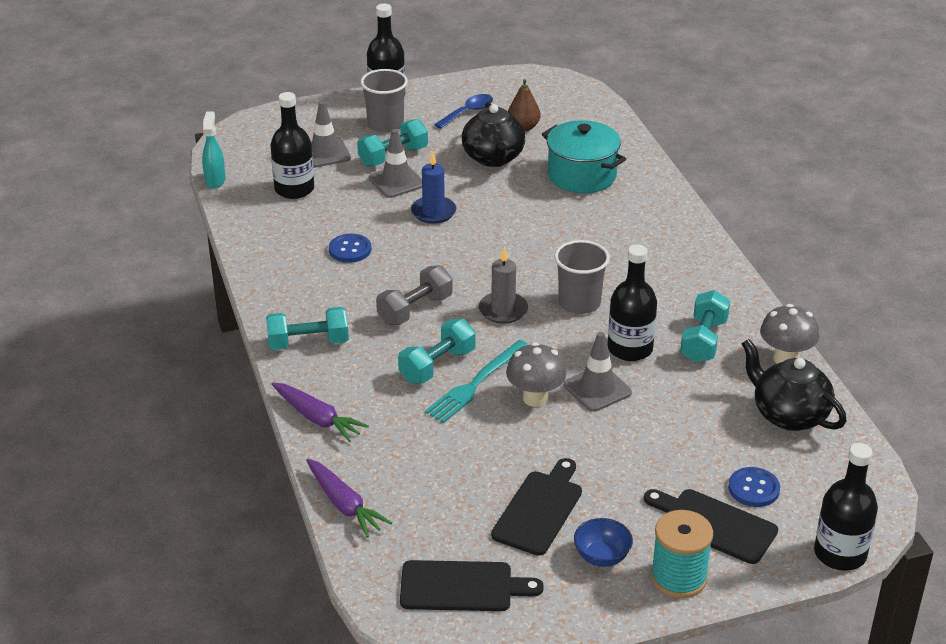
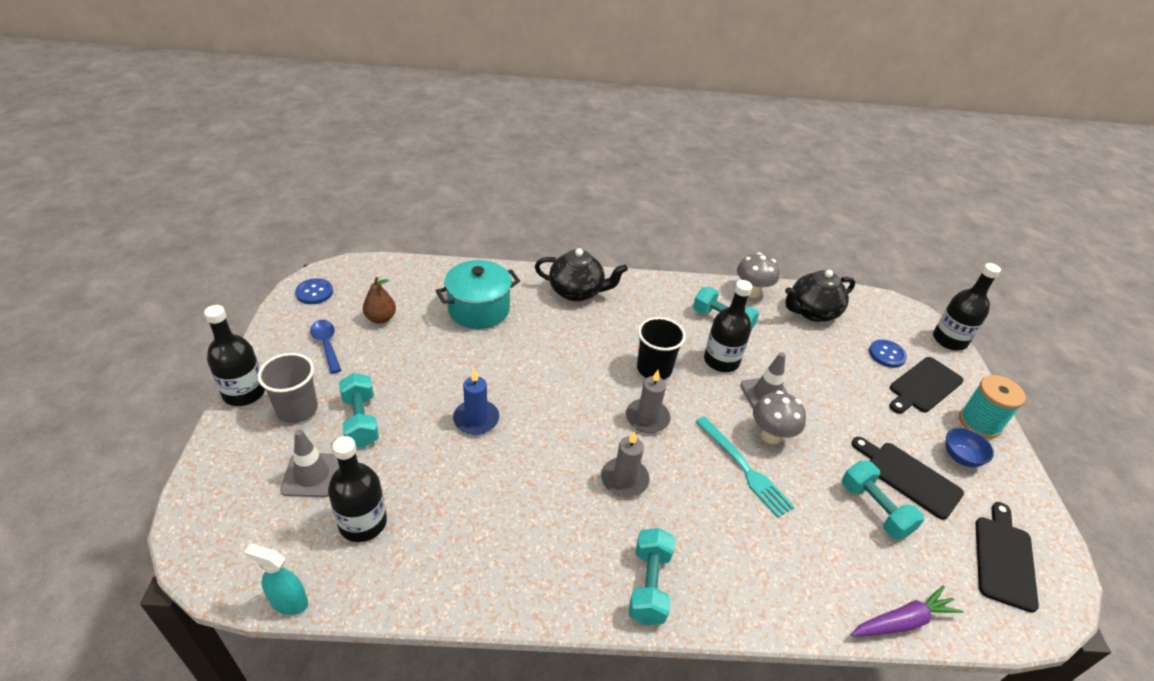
camera: 75 degrees left, 5 degrees up
(317, 418) = (773, 610): purple carrot -> none
(350, 250) = (504, 503): blue button -> blue button (314, 292)
(396, 181) = (407, 431): grey traffic cone -> none
(415, 309) = (624, 479): grey dumbbell -> grey candle
(437, 365) = (713, 488): turquoise dumbbell -> turquoise dumbbell (874, 509)
(493, 158) = (415, 352): black teapot -> black teapot (577, 292)
(579, 303) = (654, 369): grey cup -> black cup

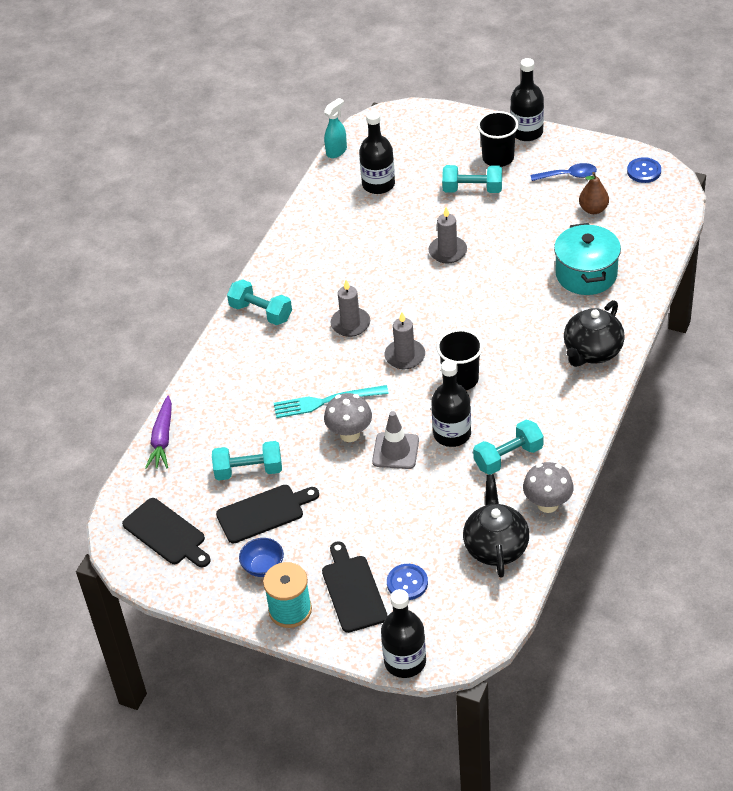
camera: 120 degrees right, 5 degrees up
(297, 409) = (498, 158): grey cup -> black cup
(312, 475) = (430, 163): grey traffic cone -> none
(476, 419) = (447, 251): blue candle -> grey candle

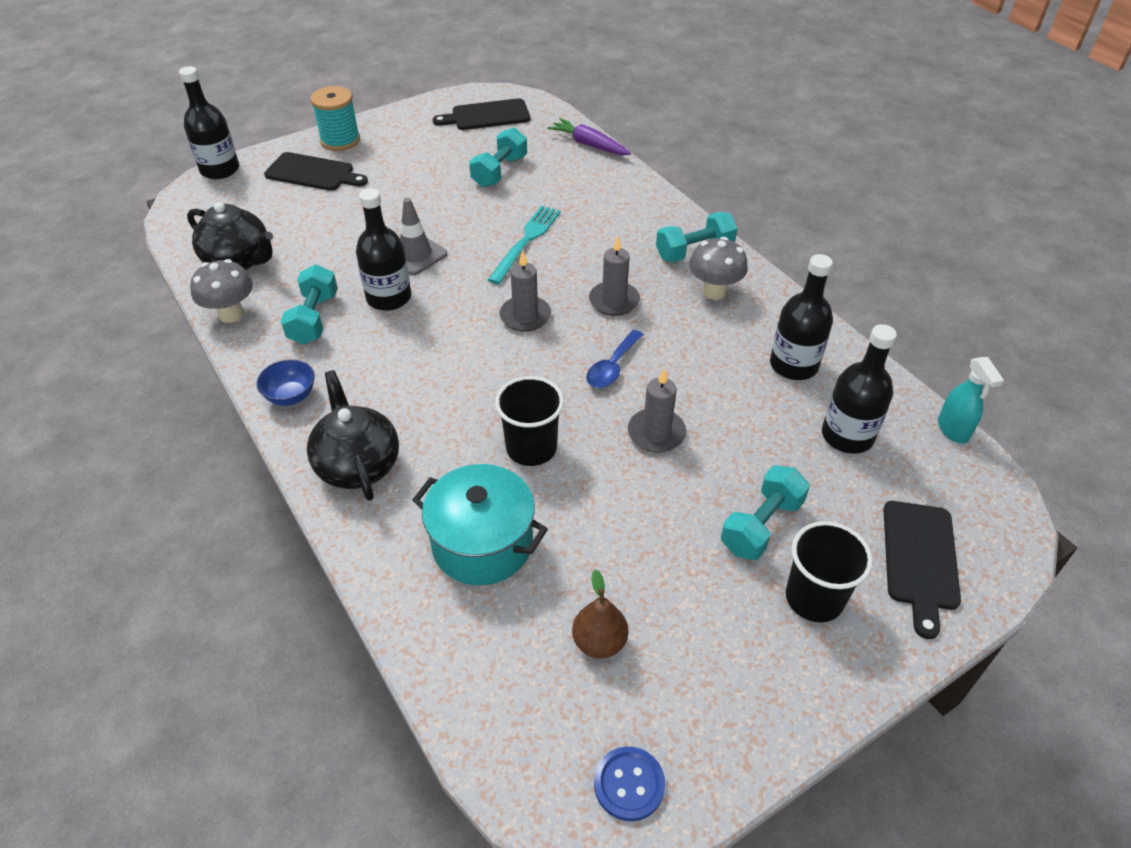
camera: 120 degrees right, 0 degrees up
(263, 567) = (395, 143): blue bowl -> blue bowl (291, 396)
(264, 513) = (446, 162): black cutting board -> black cutting board (920, 560)
(350, 434) = (469, 238): grey mushroom -> grey mushroom (714, 291)
(407, 583) = (279, 200): blue button -> none
(460, 379) = (448, 339): black cup -> black cup (531, 448)
(527, 132) = (857, 678): black bottle -> black bottle (793, 365)
(568, 175) = (702, 663): blue spoon -> blue spoon (612, 367)

